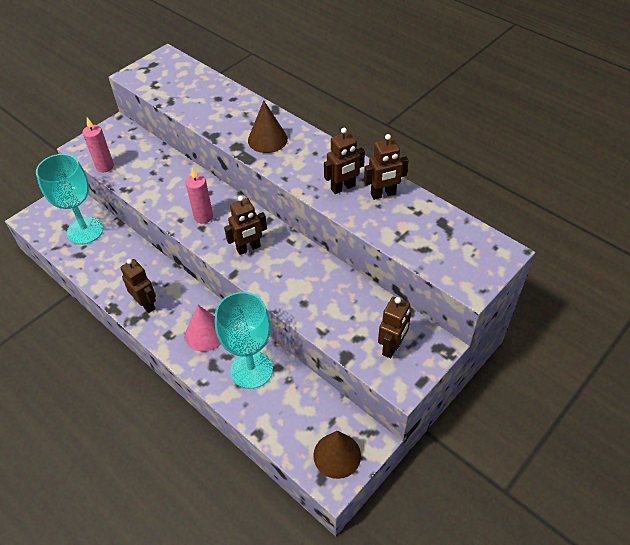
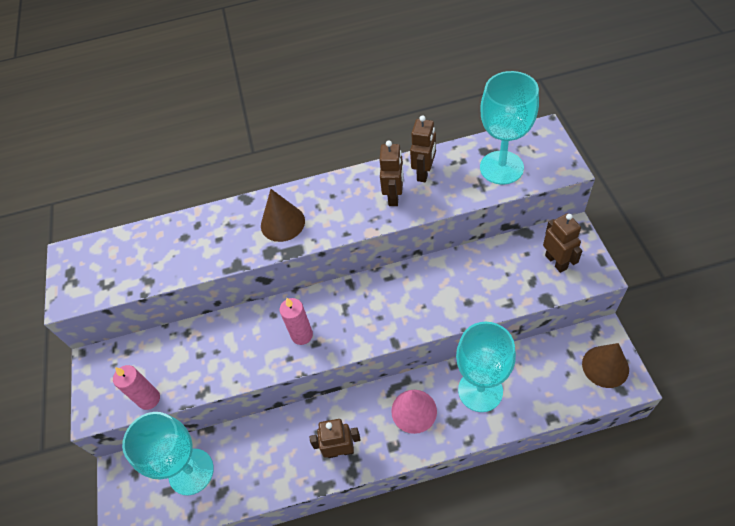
camera: 50 degrees left, 5 degrees up
(248, 248) = (373, 315): brown robot -> none
(432, 241) = (501, 167): none -> turquoise goblet

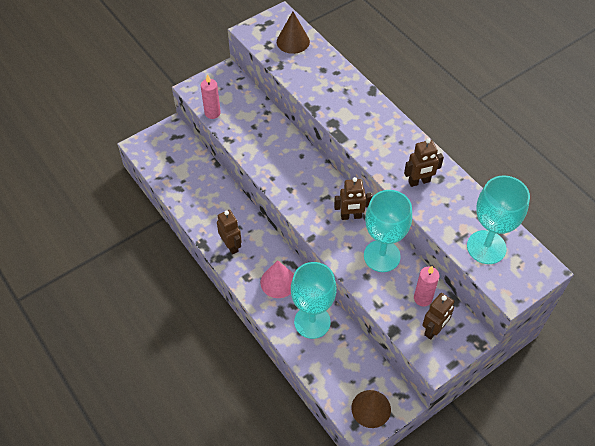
camera: 60 degrees right, 0 degrees up
(191, 471) = (185, 166): turquoise goblet -> turquoise goblet (382, 256)
(282, 223) = (361, 121): brown cone -> brown cone (293, 41)
(302, 335) = (292, 179): pink candle -> pink candle (422, 298)
(424, 173) = (453, 194): brown robot -> brown robot (351, 216)

